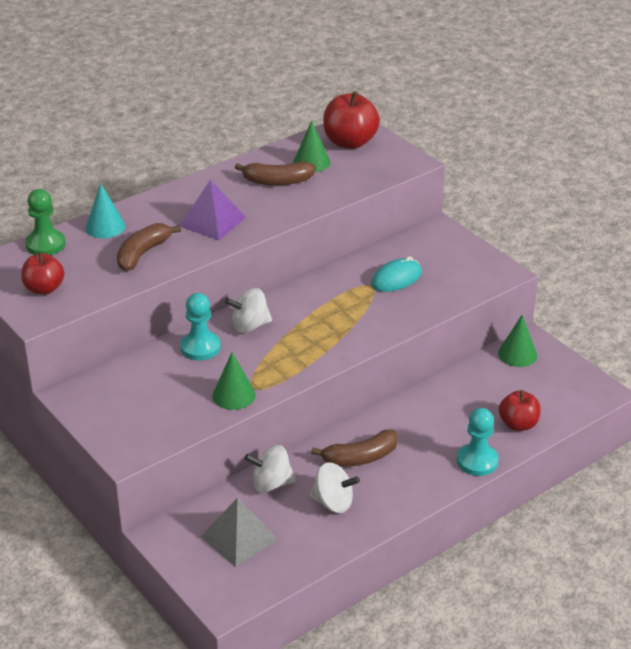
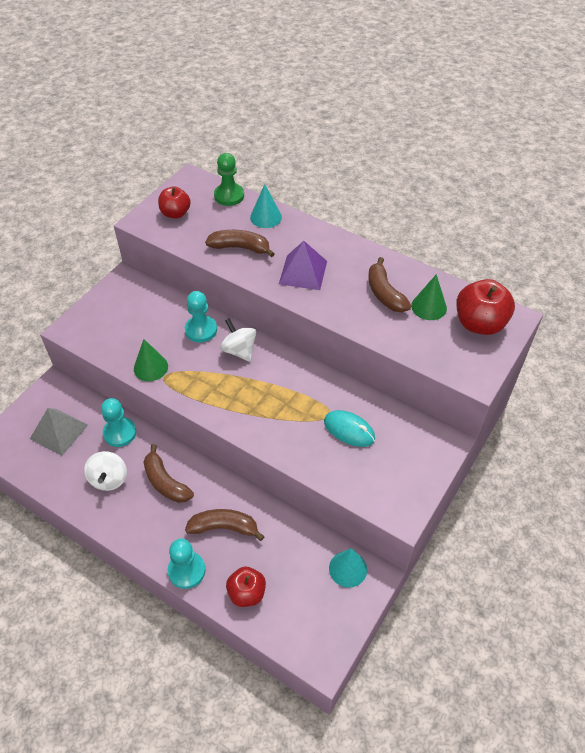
camera: 70 degrees right, 15 degrees up
(271, 484) = (120, 433): white spinning top -> turquoise pawn
(438, 425) = (224, 527): none -> brown banana
(517, 354) = (348, 569): green cone -> turquoise cone

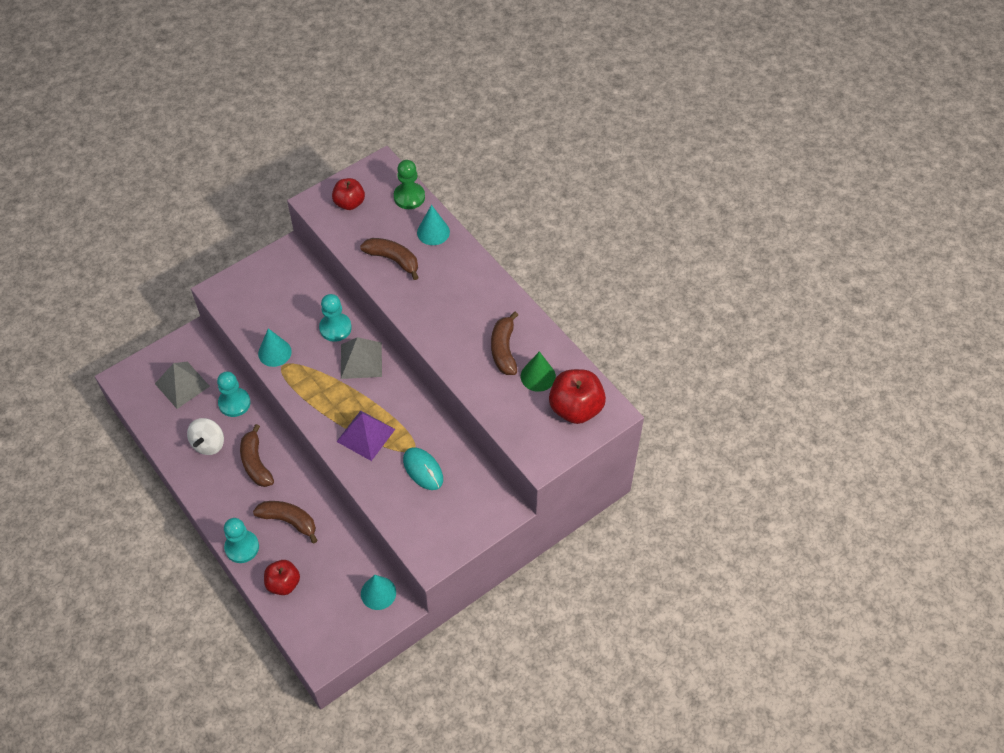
camera: 20 degrees right, 5 degrees up
(150, 367) = (274, 352): green cone -> turquoise cone
(239, 350) = (361, 360): white spinning top -> grey pyramid
(303, 272) = (439, 304): purple pyramid -> purple pyramid (365, 435)

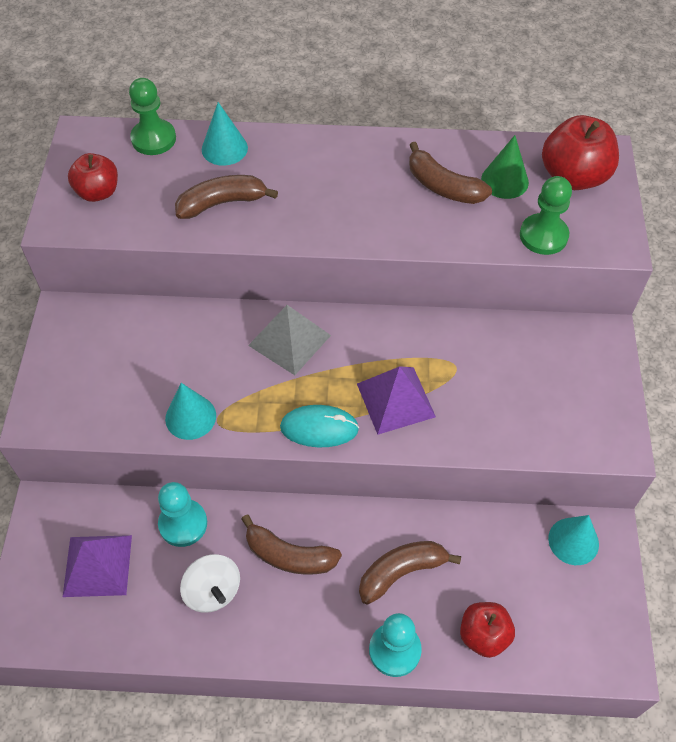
camera: 50 degrees left, 0 degrees up
(182, 385) = (97, 565): grey pyramid -> purple pyramid
(335, 328) = (220, 336): turquoise pawn -> none
(423, 470) = (491, 375): turquoise mouse -> turquoise mouse (319, 428)
(512, 421) = (543, 236): none -> green pawn

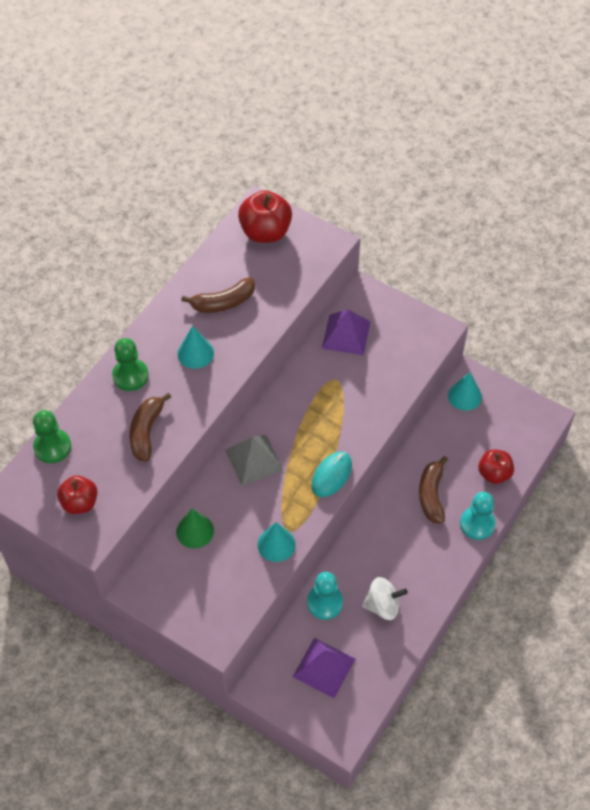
camera: 60 degrees left, 0 degrees up
(224, 148) = (96, 408): turquoise cone -> turquoise cone (195, 353)
(289, 555) = (384, 551): brown banana -> none
(395, 400) = (338, 424): purple pyramid -> purple pyramid (346, 334)
(504, 181) = (243, 268): green cone -> green cone (195, 531)
(543, 236) = (299, 274): green pawn -> green pawn (130, 376)

